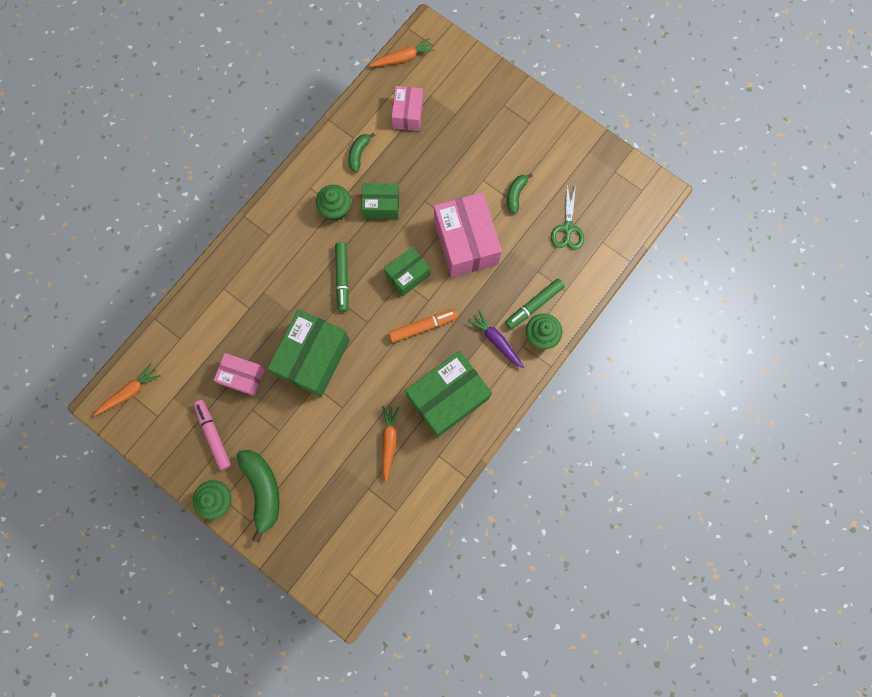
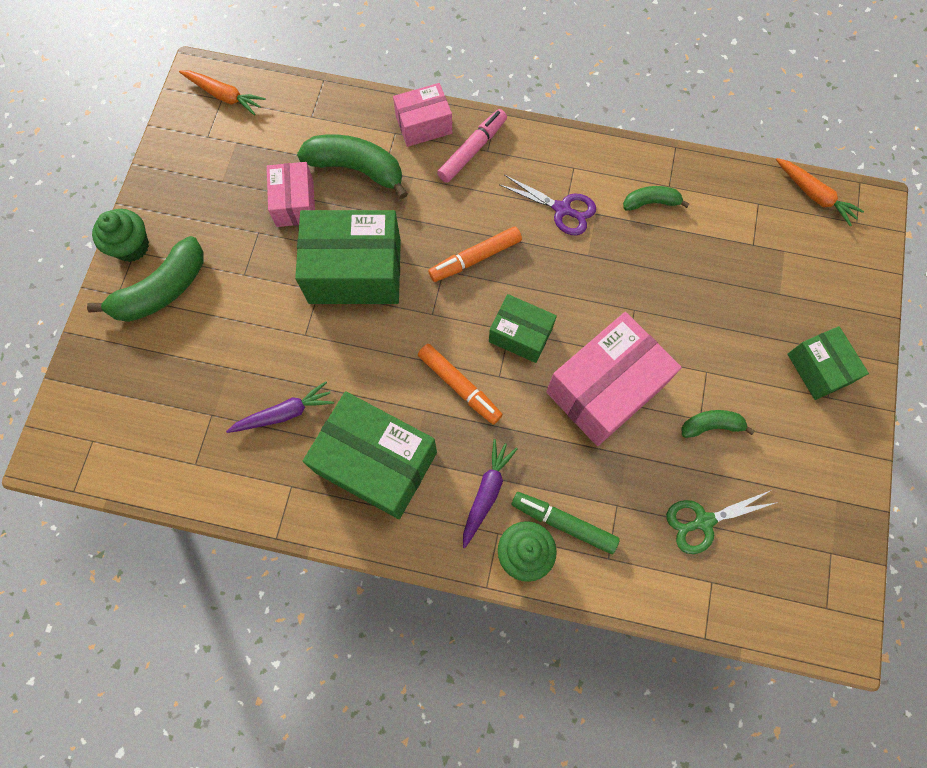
camera: 65 degrees right, 5 degrees down
(213, 435) = (208, 205): pink marker -> pink marker (472, 150)
(237, 325) = (356, 168): none -> green banana
(336, 209) = (562, 209): green cupcake -> purple scissors
(342, 278) = (475, 258): green marker -> orange marker
(381, 205) = (597, 260): green box -> green box (818, 368)
(389, 441) = (284, 413): orange carrot -> purple carrot
(408, 114) = (741, 235): pink box -> pink box (424, 125)

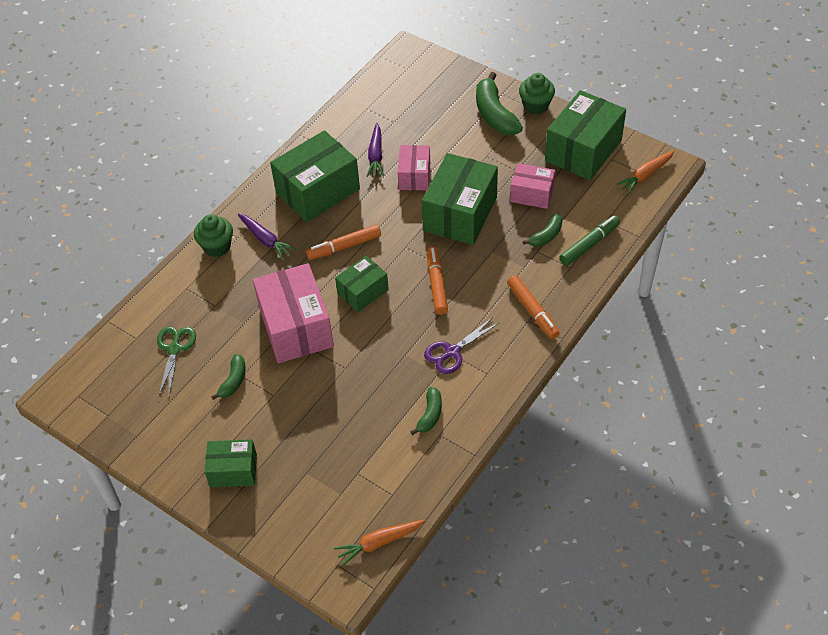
camera: 115 degrees right, 20 degrees down
(201, 169) = (583, 150): none -> green box
(356, 168) = (546, 236): green banana -> green banana, size x0.55
(424, 125) = (569, 287): pink box -> pink box (414, 176)
(472, 150) = (532, 311): pink marker -> orange marker
(563, 523) = (222, 273): green marker -> green marker (589, 244)

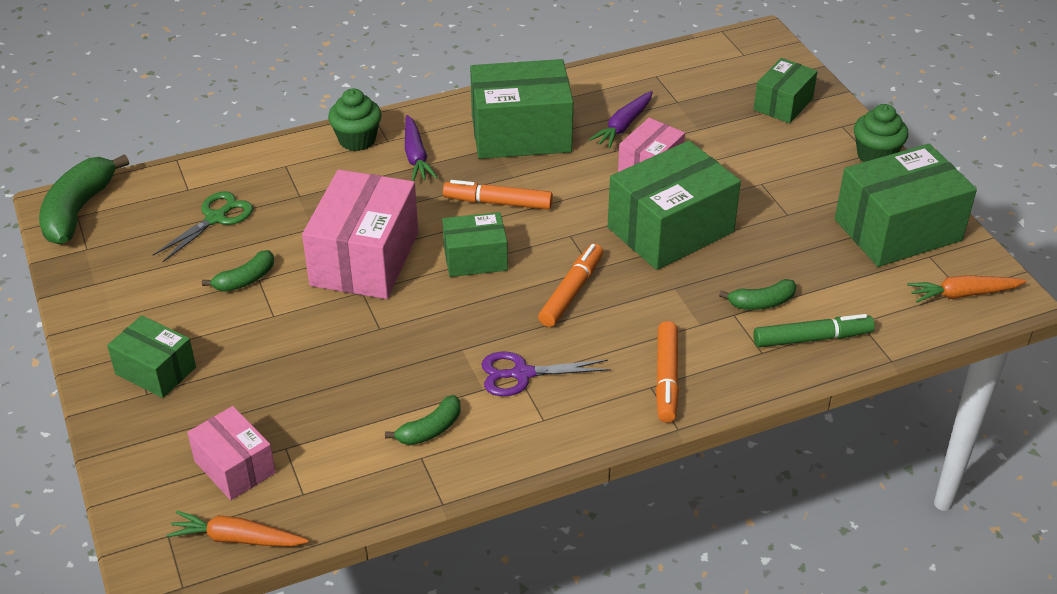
camera: 30 degrees right, 10 degrees down
(457, 94) = (783, 104): none -> green box
(494, 115) = (812, 144): green banana -> green banana (78, 211)
(532, 194) = (783, 249): pink box -> pink box (234, 467)

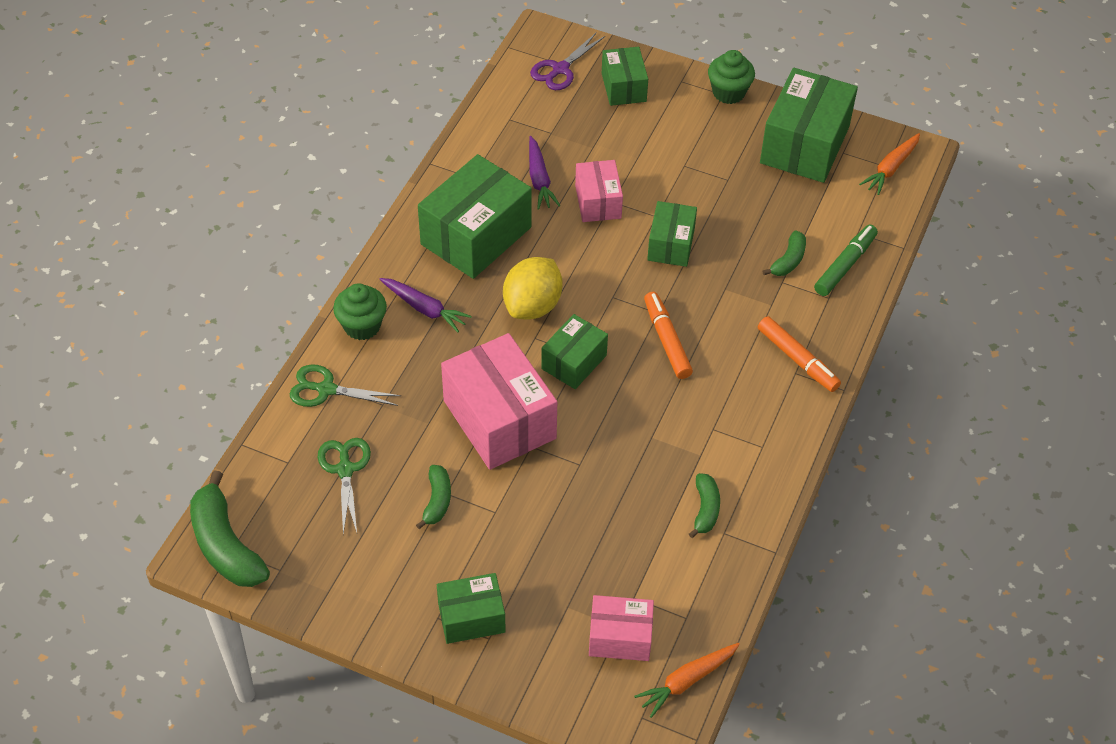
camera: 45 degrees left, 10 degrees up
(276, 162) = (326, 389): none -> green scissors
(498, 203) = (532, 306): orange marker -> yellow lemon
(522, 374) = (711, 425): purple scissors -> purple scissors (560, 69)
(670, 229) = (670, 245): green box -> green box, size x0.57

